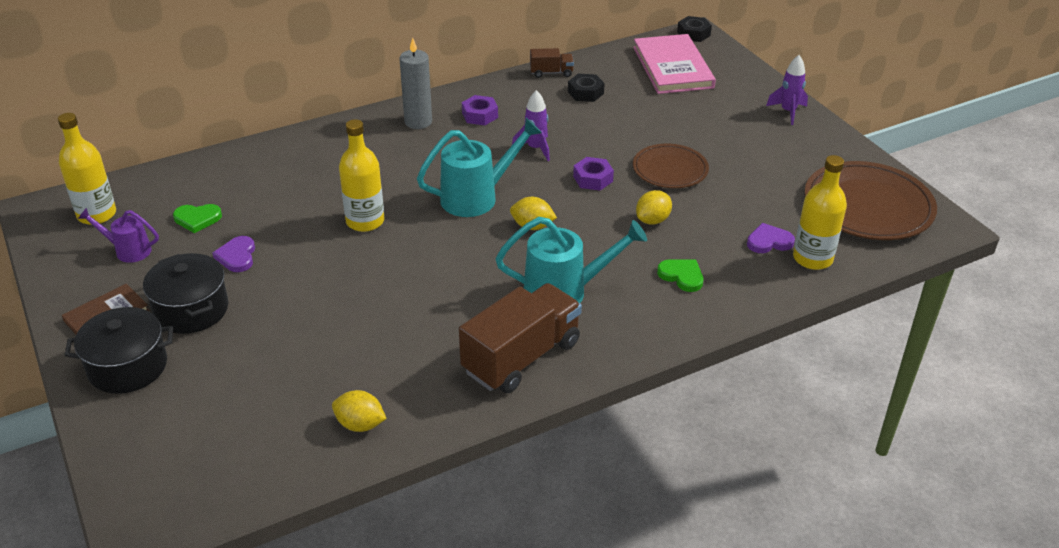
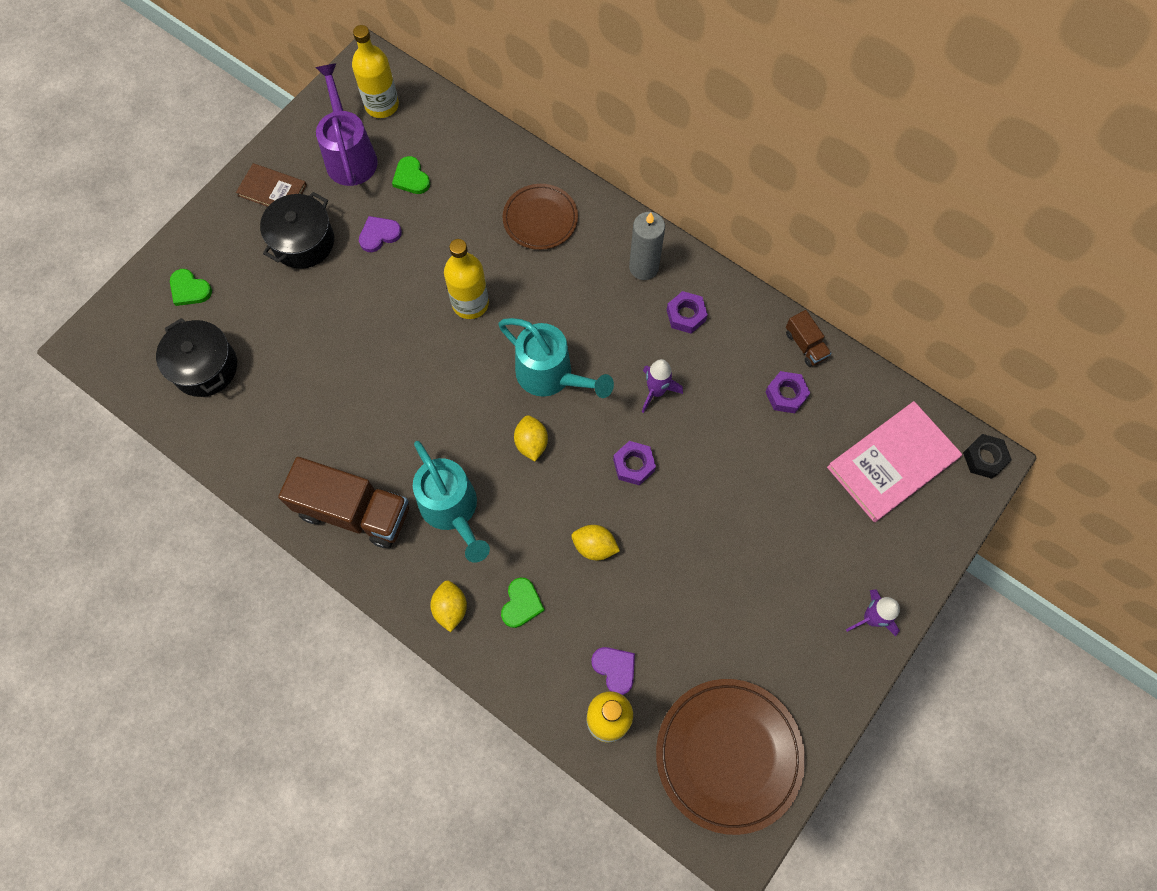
camera: 65 degrees right, 30 degrees up
(128, 250) = (350, 155): purple watering can -> purple watering can, size x1.73
(128, 367) = (227, 239): black pot -> black pot (205, 367)
(158, 414) = (189, 289): none -> green heart
(360, 424) = (232, 429): yellow lemon -> yellow lemon (450, 608)
(585, 92) = (786, 395): black nut -> purple nut
(670, 169) = (689, 532): brown plate -> brown plate (540, 219)

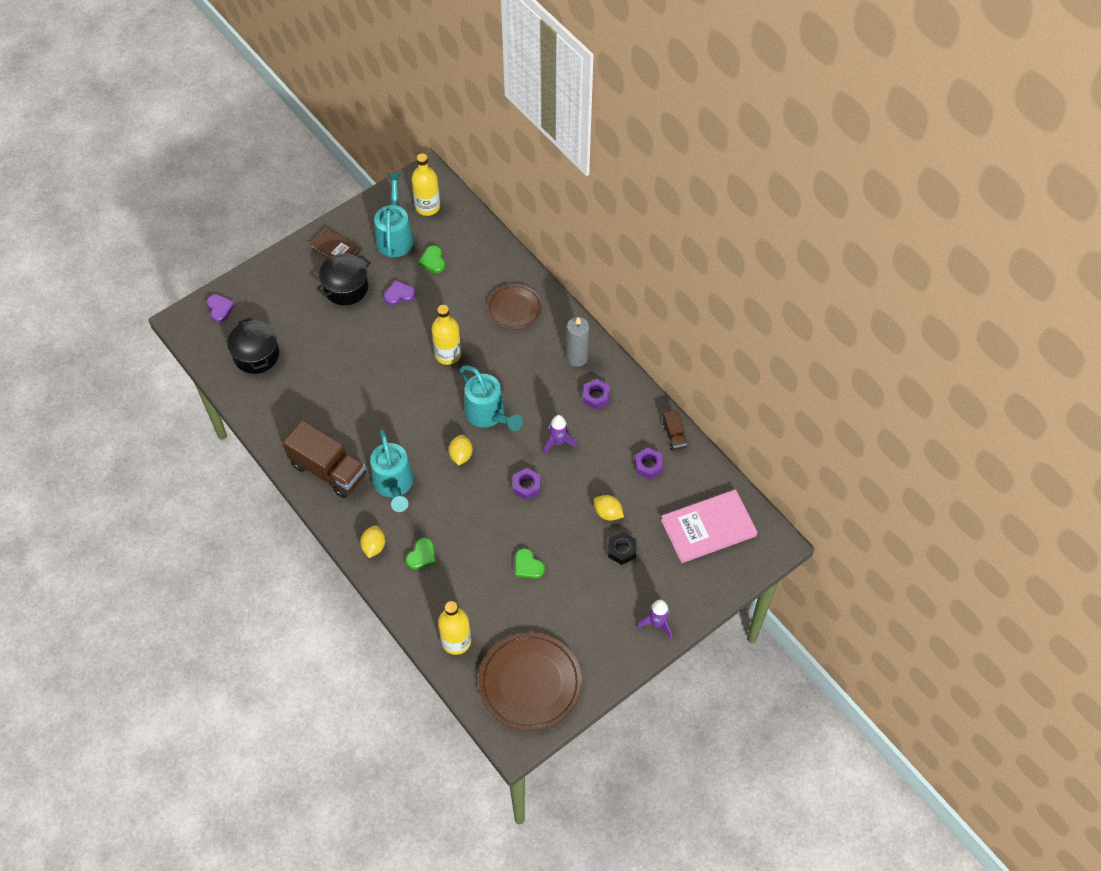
camera: 15 degrees right, 10 degrees down
(189, 289) = (260, 301): green heart -> green heart (528, 565)
(350, 155) = (395, 236): purple watering can -> turquoise watering can
(594, 546) = (482, 531): yellow lemon -> yellow lemon (608, 513)
(615, 669) = (471, 611): purple heart -> purple heart (220, 308)
(984, 458) = (775, 540): black nut -> black nut (621, 550)

